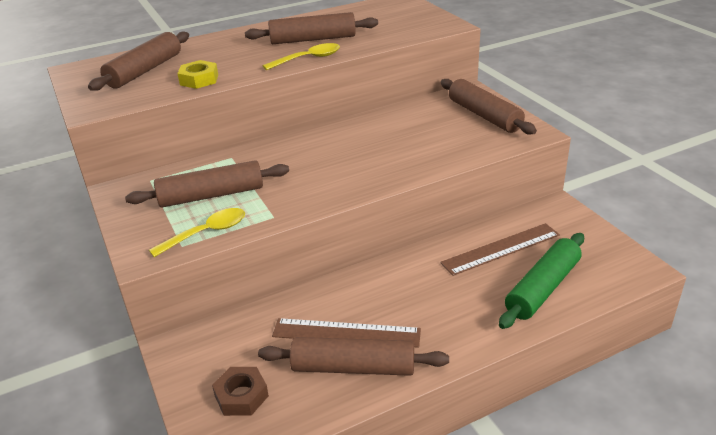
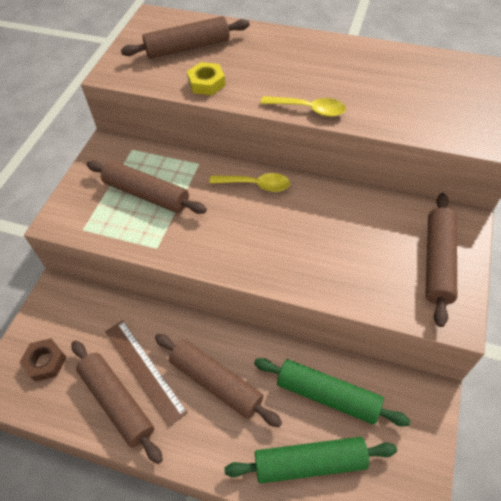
camera: 45 degrees right, 20 degrees up
(207, 233) = (106, 229): yellow spoon -> yellow spoon (256, 185)
(313, 39) = (344, 84): brown rolling pin -> brown rolling pin (216, 382)
(501, 249) = (328, 395): brown ruler -> green rolling pin

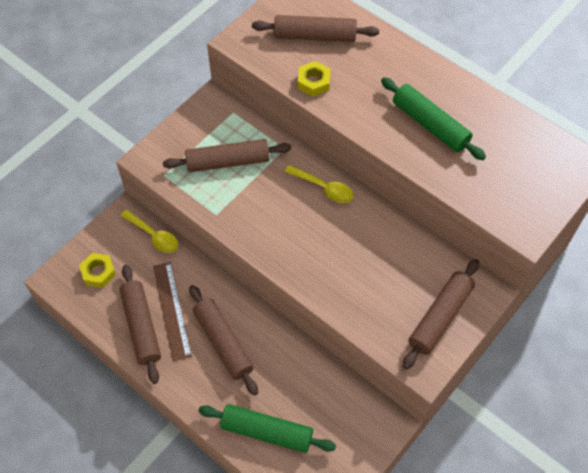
camera: 20 degrees right, 5 degrees up
(45, 362) = (98, 272): brown nut -> yellow nut
(146, 194) = (228, 162): brown rolling pin -> brown rolling pin turned 60 degrees counterclockwise
(309, 109) = (388, 142): yellow spoon -> yellow spoon (154, 236)
(328, 395) = (306, 389): green rolling pin -> green rolling pin (430, 125)

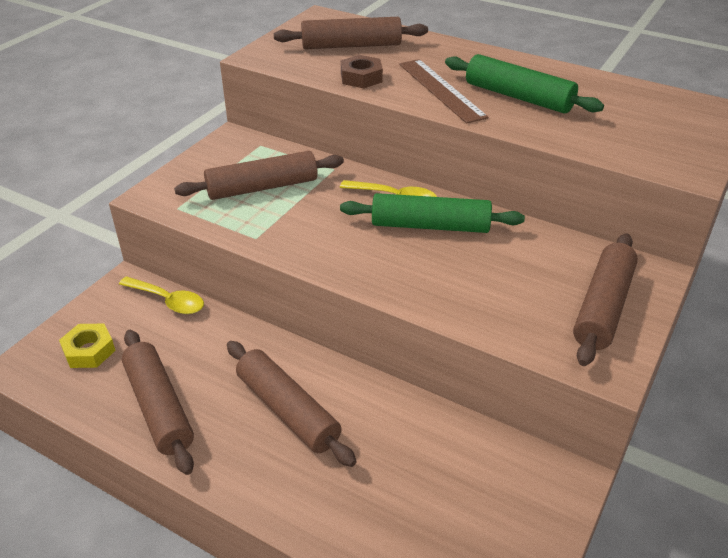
camera: 10 degrees left, 20 degrees down
(172, 310) = (203, 381): brown ruler -> brown ruler (441, 90)
(266, 431) = (380, 520): green rolling pin -> green rolling pin (430, 226)
(313, 82) = (361, 77): yellow nut -> brown nut

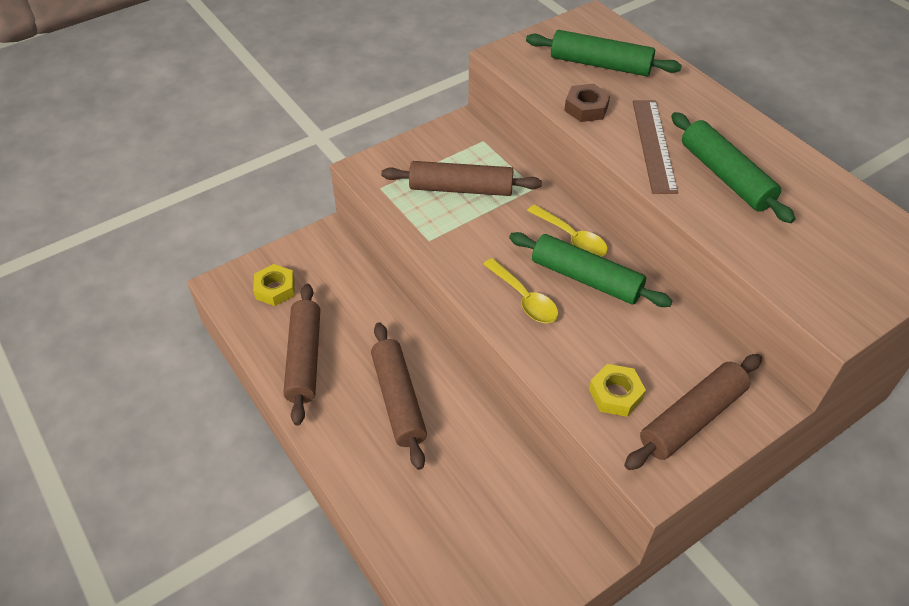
camera: 25 degrees right, 10 degrees up
(168, 301) = (353, 264): yellow spoon -> yellow spoon (524, 298)
(351, 46) = (600, 64): brown rolling pin -> green rolling pin
(522, 310) = (615, 394): none -> yellow nut

